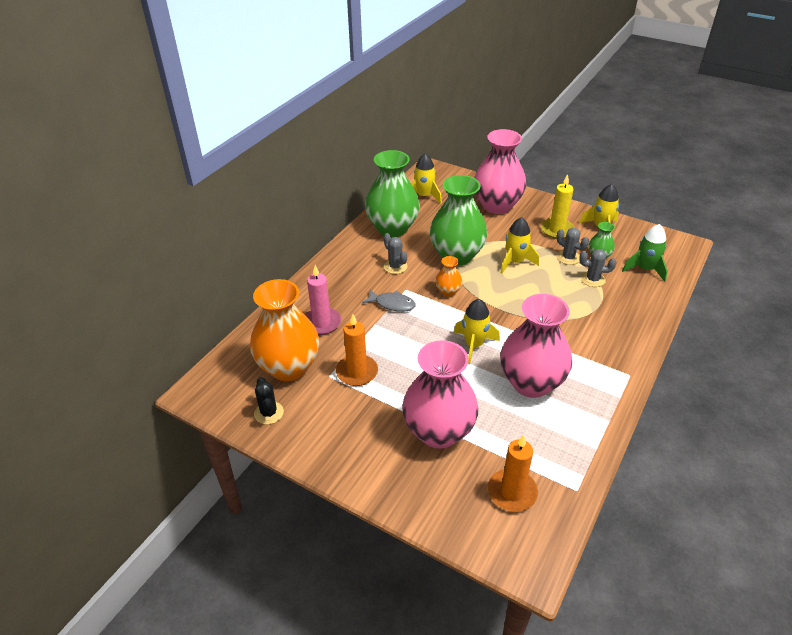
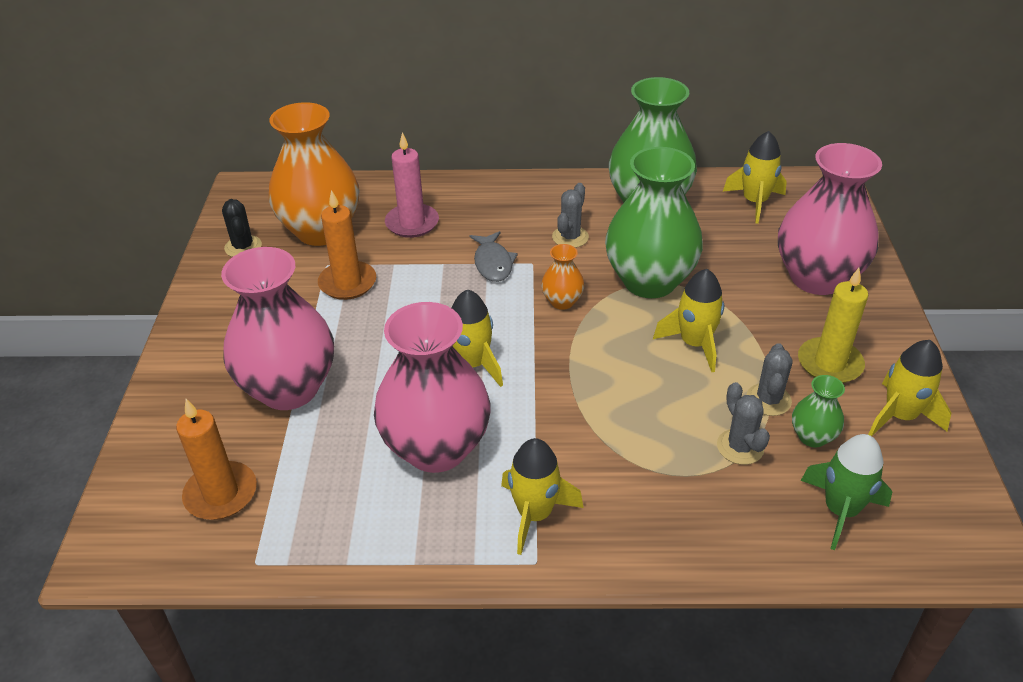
camera: 60 degrees right, 0 degrees up
(269, 413) = (243, 247): black cactus -> black cactus turned 60 degrees counterclockwise
(598, 363) = (534, 514): none -> yellow rocket

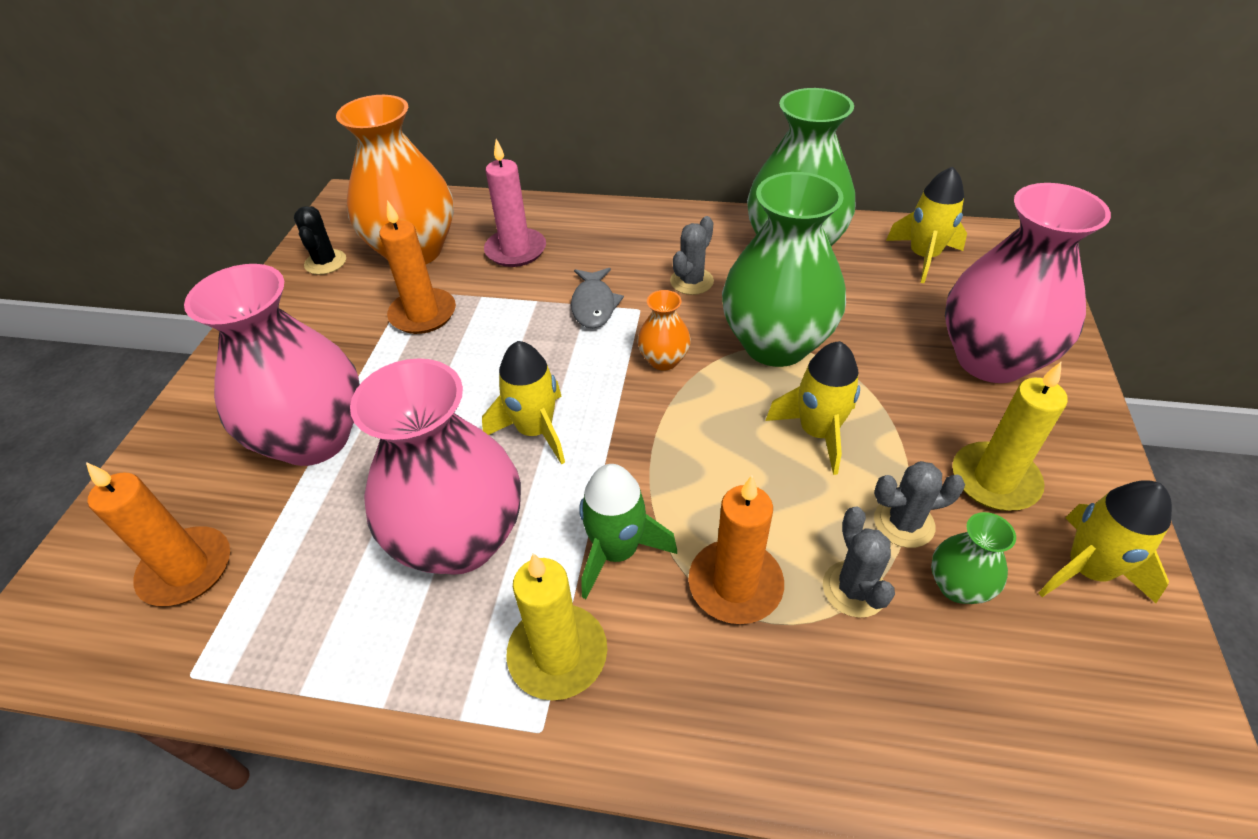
camera: 10 degrees right, 5 degrees up
(534, 514) = (558, 654): yellow rocket -> yellow candle
(654, 454) = (735, 584): none -> orange candle
(768, 400) = (903, 523): grey cactus -> grey cactus turned 60 degrees clockwise
(840, 510) = (985, 711): green rocket -> green rocket (617, 551)

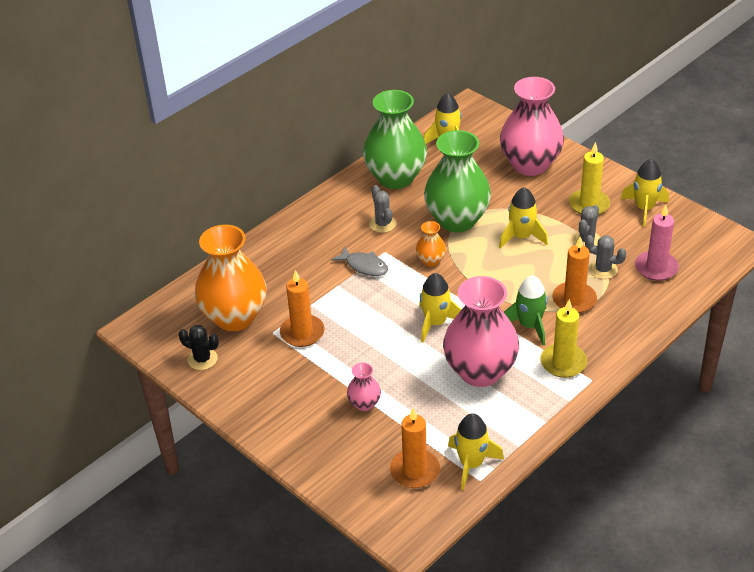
camera: 55 degrees left, 5 degrees down
(226, 641) = (471, 464): none -> yellow rocket
(314, 438) = (364, 404): pink vase -> pink vase, size x0.45
(516, 250) = (282, 276): pink candle -> pink candle (656, 268)
(957, 586) = (624, 243): green vase -> none

